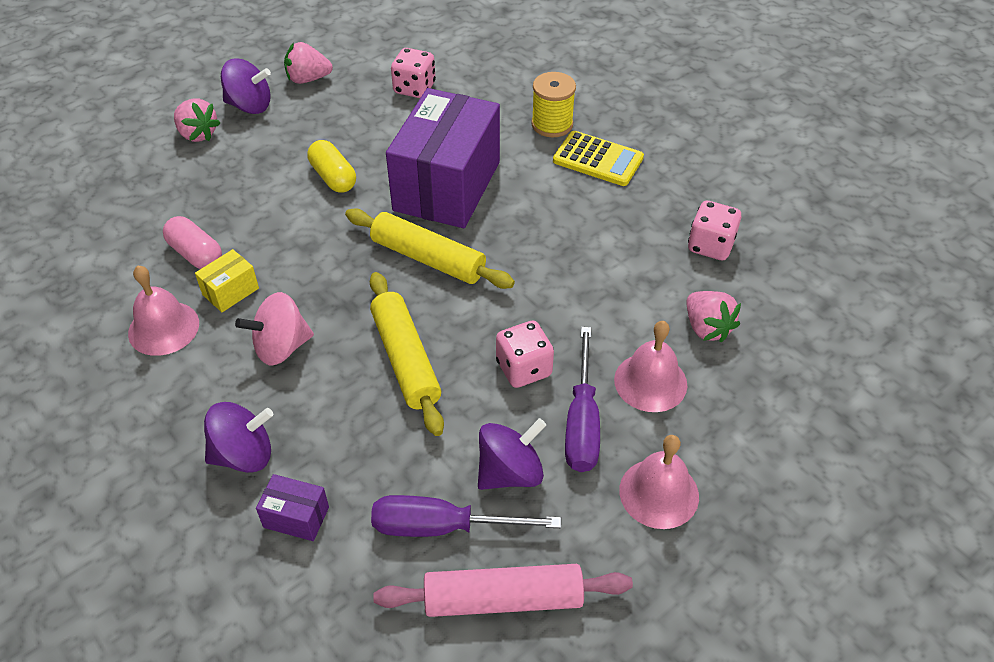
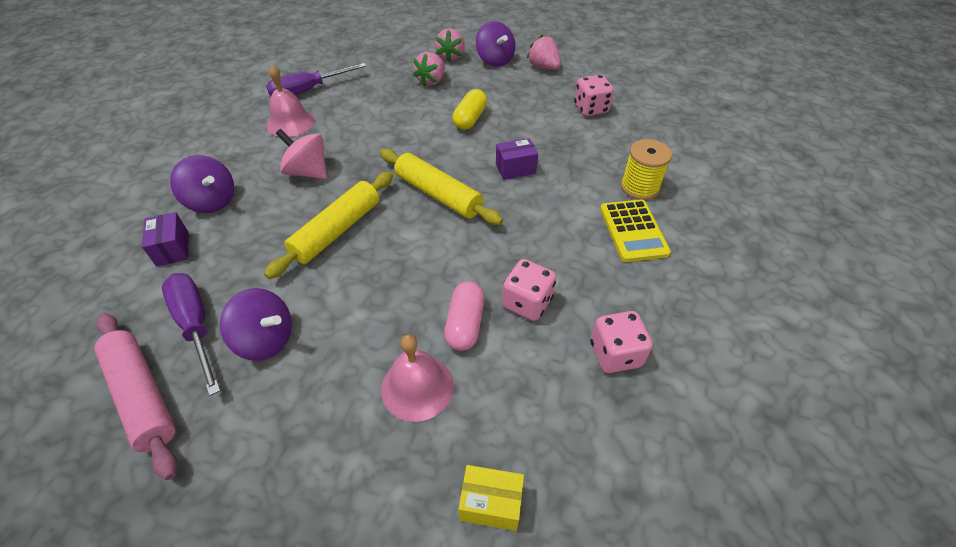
camera: 55 degrees right, 0 degrees up
(196, 254) = (356, 104): pink capsule -> pink capsule (465, 324)
(231, 291) = (337, 131): yellow box -> yellow box (491, 504)
(428, 258) = (438, 194): yellow rolling pin -> yellow rolling pin turned 45 degrees counterclockwise
(447, 186) = (515, 169): purple box -> purple box, size x0.40
(524, 368) = (373, 297): pink dice -> pink dice (527, 303)
(582, 422) = (342, 360): purple screwdriver -> purple screwdriver (308, 91)
(659, 493) = (296, 454): pink bell -> none
(707, 328) = (512, 400): pink strawberry -> pink strawberry (431, 81)

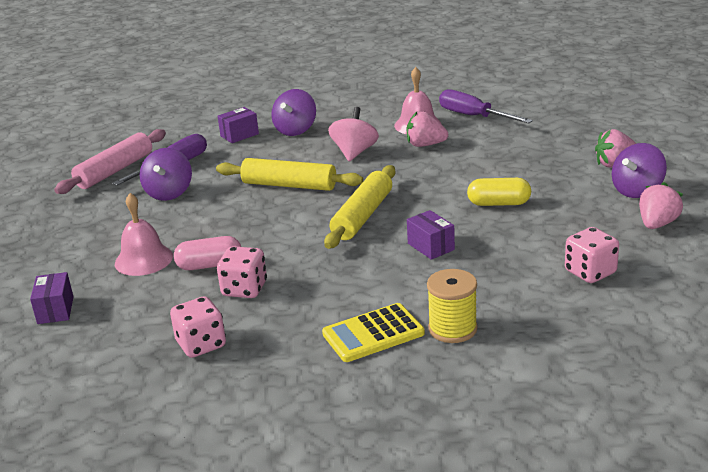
camera: 75 degrees right, 20 degrees down
(431, 81) = (552, 166): pink strawberry -> pink strawberry (425, 145)
(491, 504) = (55, 310): yellow box -> purple box

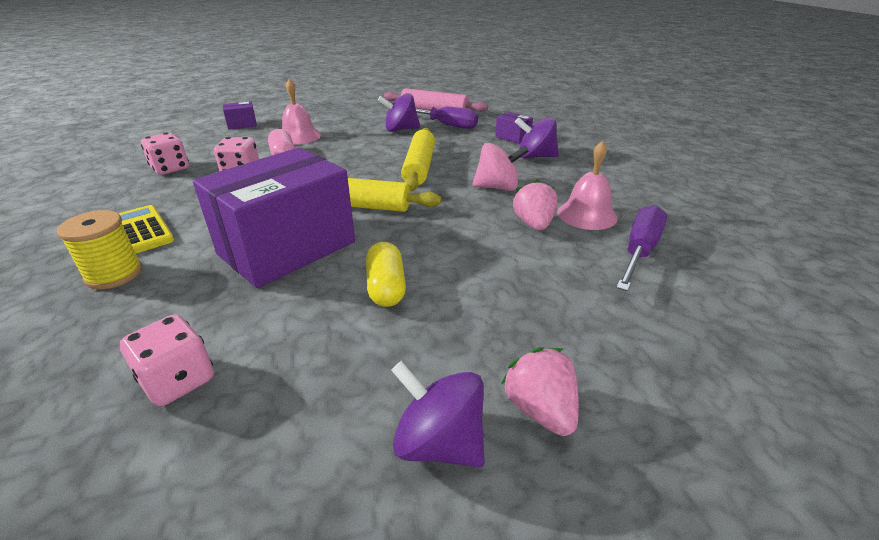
camera: 75 degrees right, 5 degrees up
(431, 246) = (287, 248): purple box -> purple box, size x2.50
(657, 224) = (308, 473): pink strawberry -> none

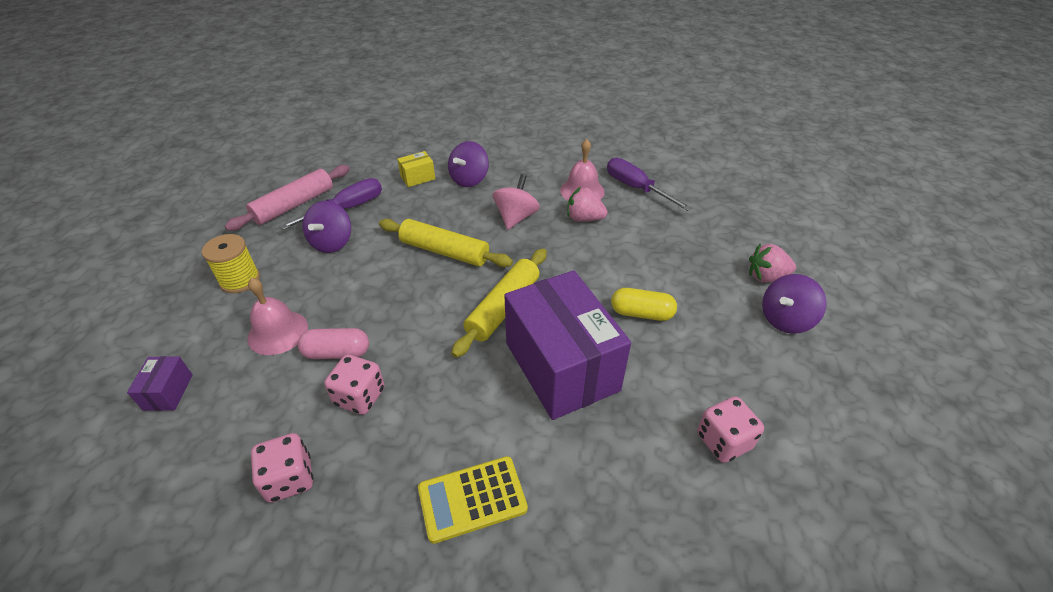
camera: 70 degrees left, 10 degrees up
(114, 274) = (559, 508): yellow spool -> yellow spool (240, 280)
(512, 137) = (418, 178): purple box -> yellow box

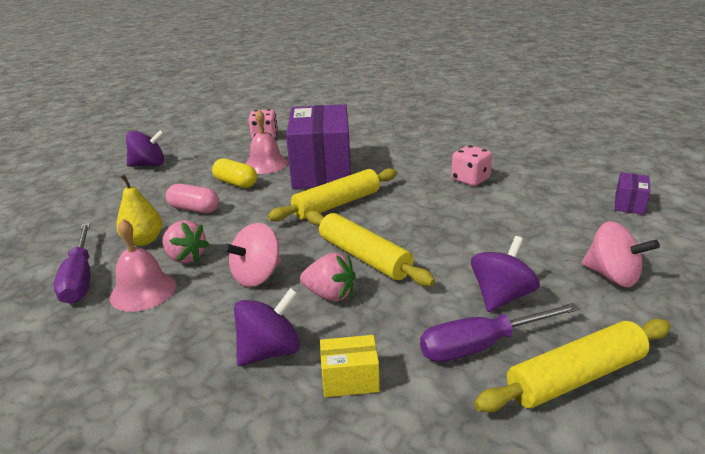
camera: 155 degrees left, 15 degrees down
(240, 280) = (612, 276): yellow spool -> pink spinning top
(278, 332) = (546, 224): pink bell -> pink bell (266, 164)
(290, 479) = (515, 159): pink dice -> none
(294, 205) = (575, 377): pink rolling pin -> yellow rolling pin
(337, 353) = (488, 202): pink capsule -> pink capsule (194, 209)
(472, 499) = (410, 141): yellow calculator -> none
(636, 224) = (144, 240): none -> yellow pear
(766, 276) = (114, 185): pink strawberry -> pink strawberry (330, 295)

